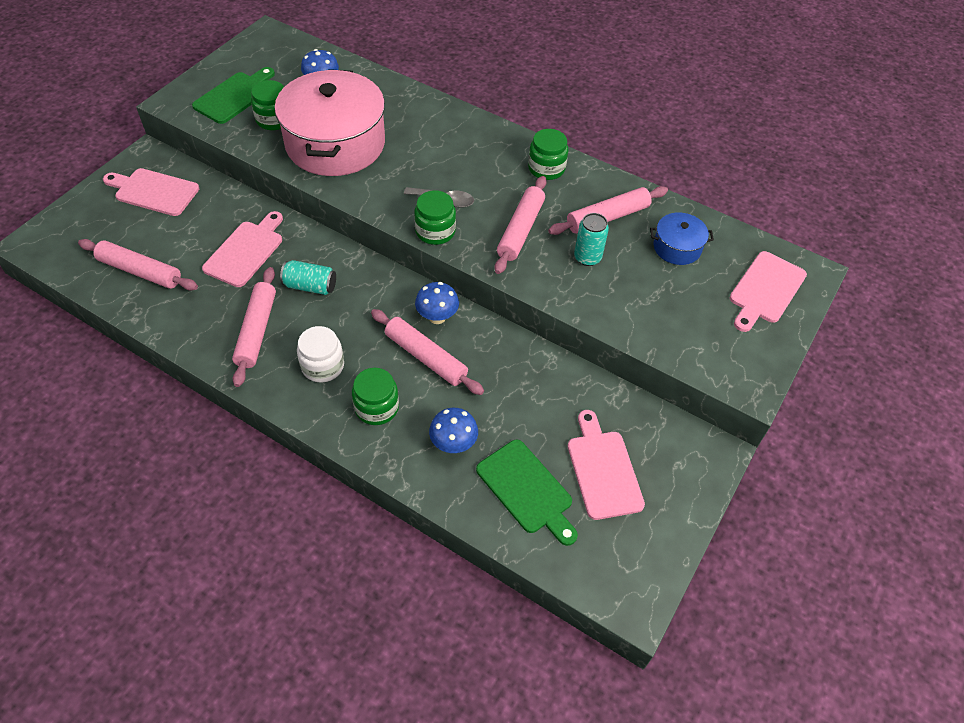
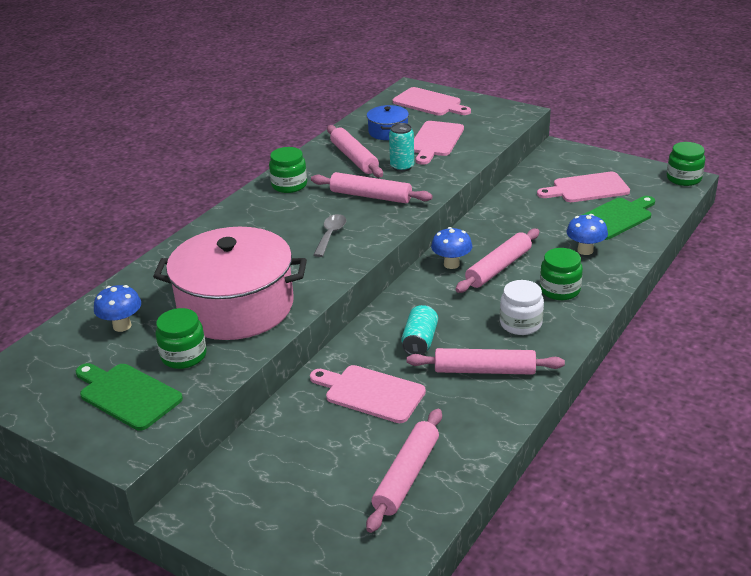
camera: 85 degrees left, 20 degrees down
(154, 191) = (262, 490): pink cutting board -> pink cutting board (435, 141)
(435, 231) = (374, 238): green jar -> green jar (683, 178)

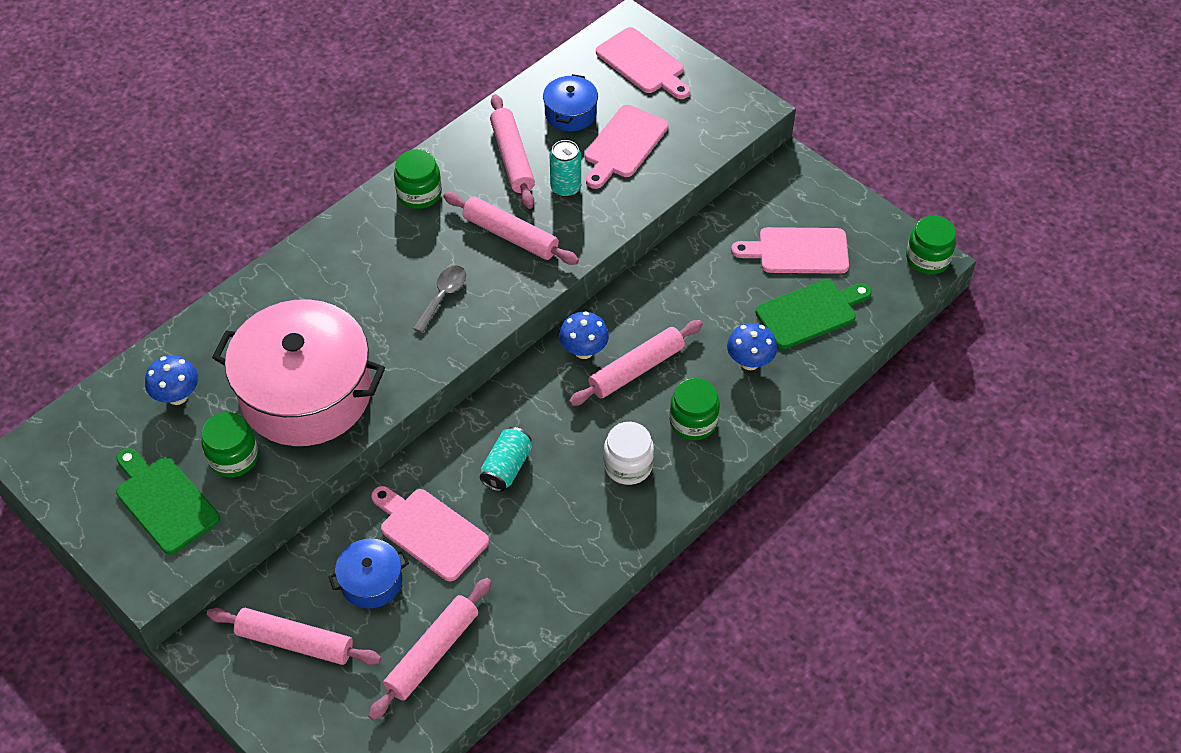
camera: 10 degrees right, 20 degrees up
(330, 435) = (371, 581): none -> blue pot
(484, 370) = (562, 527): pink rolling pin -> pink rolling pin (295, 642)

